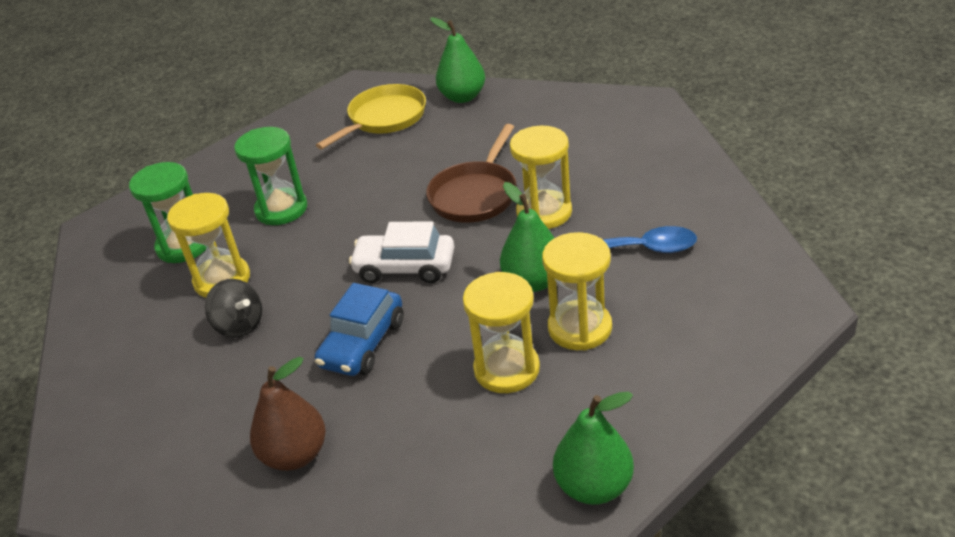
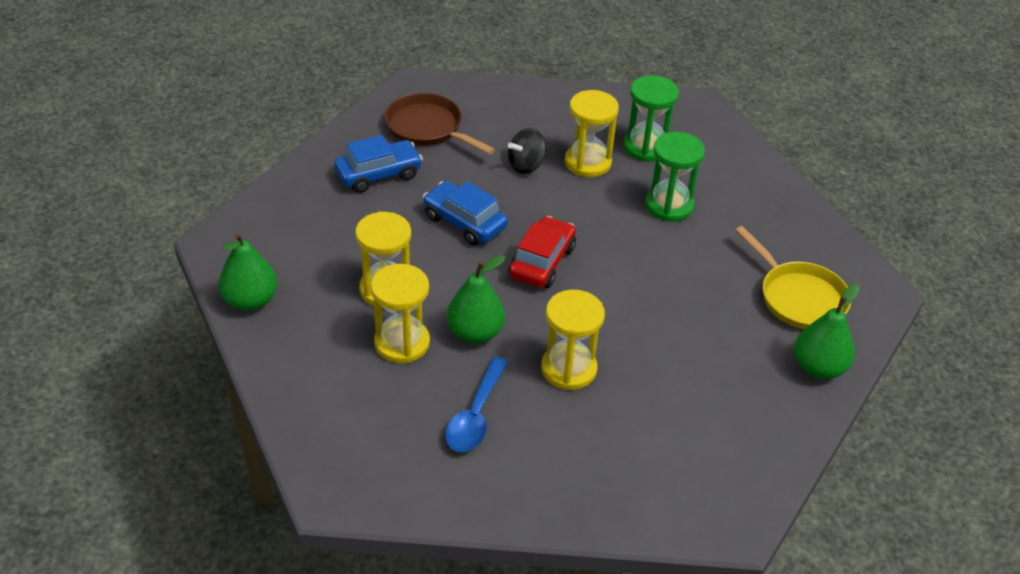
camera: 100 degrees right, 5 degrees up
(295, 455) = (378, 174): brown pear -> blue car
(405, 267) = (542, 262): white car -> red car
(475, 195) = (624, 330): brown pan -> brown pan (428, 128)

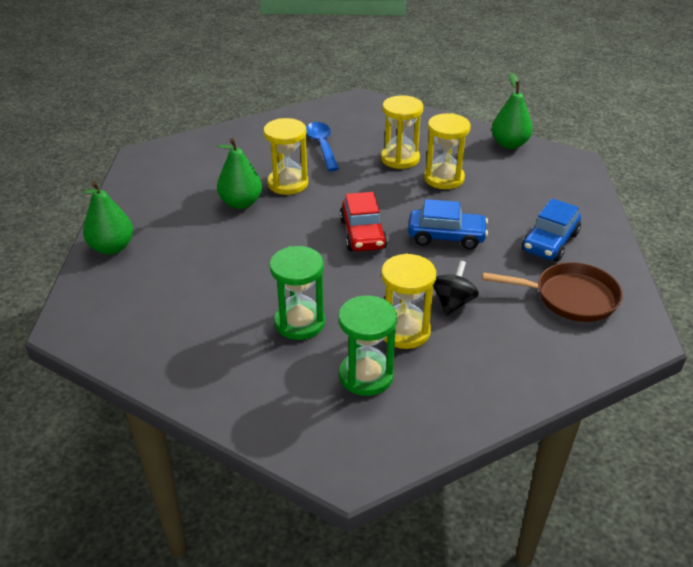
camera: 150 degrees right, 5 degrees down
(475, 333) = (363, 179): green pear -> green pear (241, 203)
(798, 297) = (144, 291): yellow pan -> none

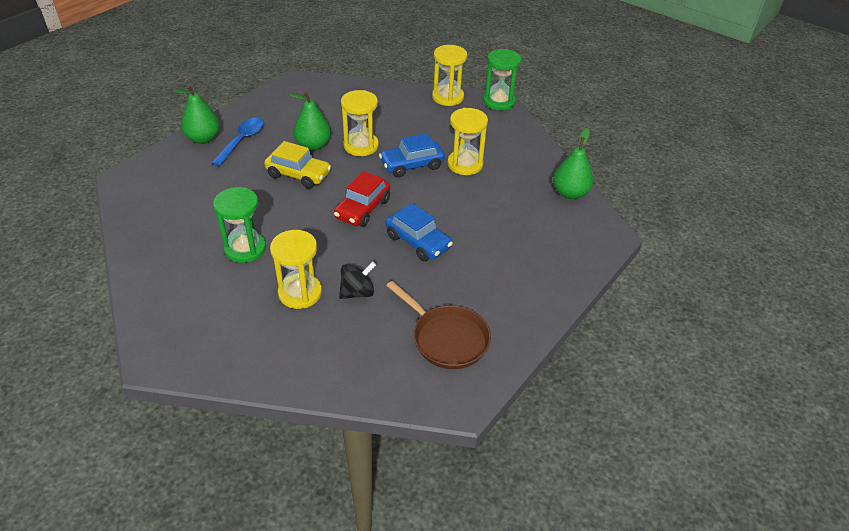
camera: 35 degrees right, 5 degrees up
(261, 234) = (298, 175): none -> yellow car
(322, 146) = (421, 128): blue spoon -> blue spoon (242, 141)
(366, 376) = (238, 307): green hourglass -> green hourglass (499, 101)
(444, 178) = (477, 196): yellow hourglass -> yellow hourglass (447, 97)
(550, 242) = (491, 288): blue car -> blue car (412, 165)

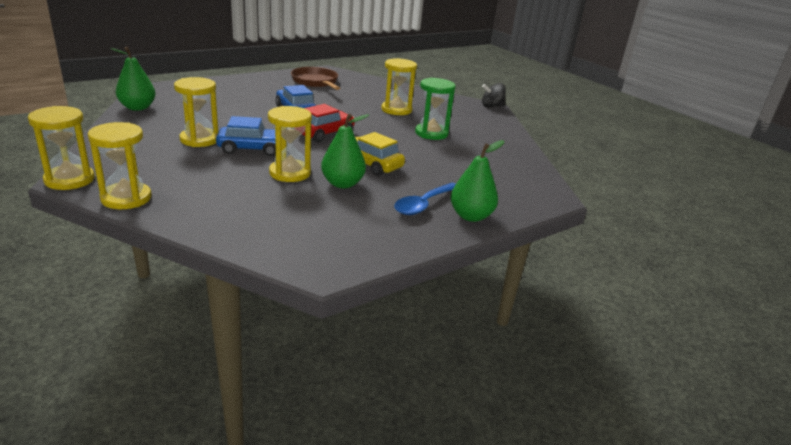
camera: 165 degrees left, 15 degrees down
(357, 292) = (357, 103): black spinning top -> black spinning top (492, 106)
(499, 101) = (69, 180): green hourglass -> yellow hourglass

